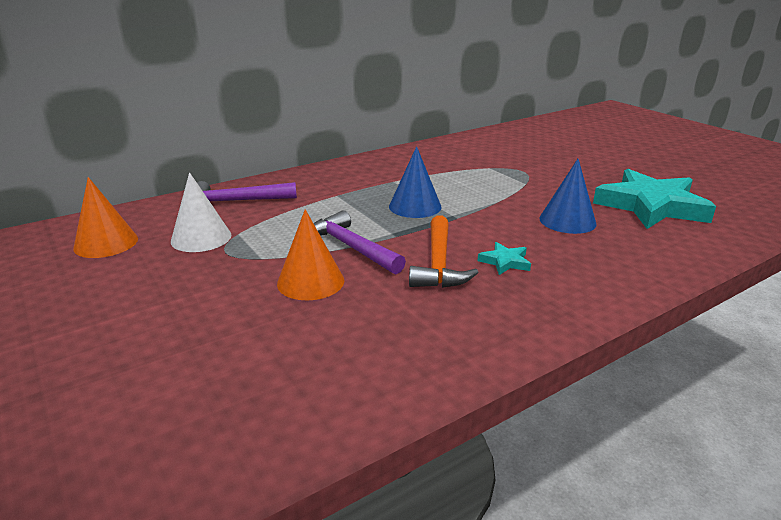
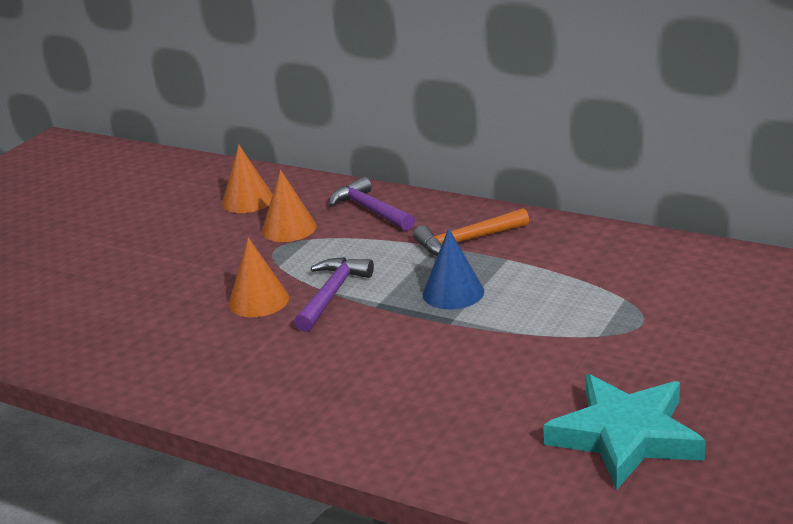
camera: 65 degrees right, 0 degrees up
(201, 238) = (289, 228): white cone -> orange cone
(439, 263) = (339, 344): orange hammer -> orange hammer (467, 241)
(505, 262) = (373, 376): turquoise star -> none
(567, 221) = (511, 388): blue cone -> none

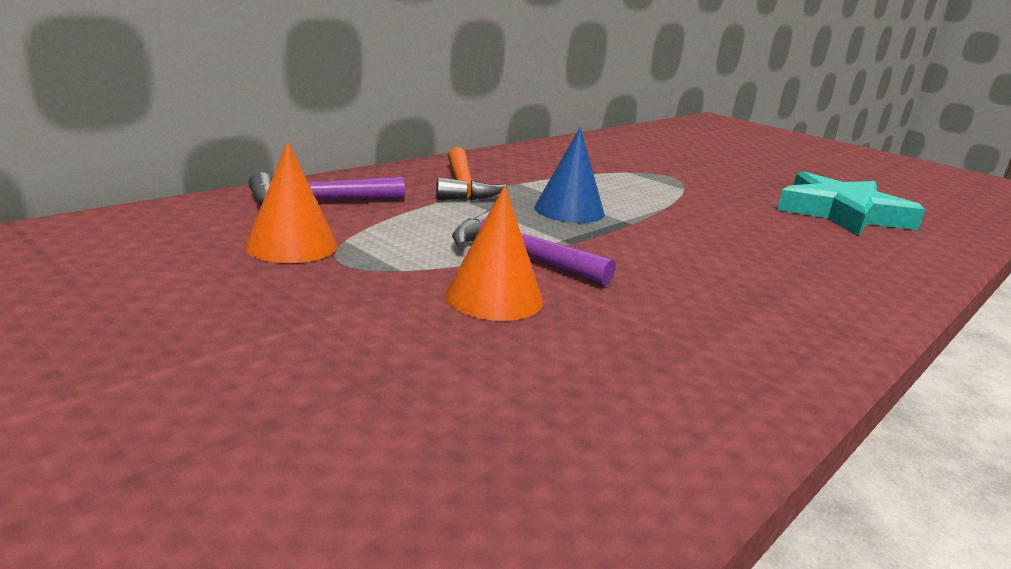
camera: 80 degrees left, 5 degrees down
(248, 201) = (138, 252): orange cone -> none

